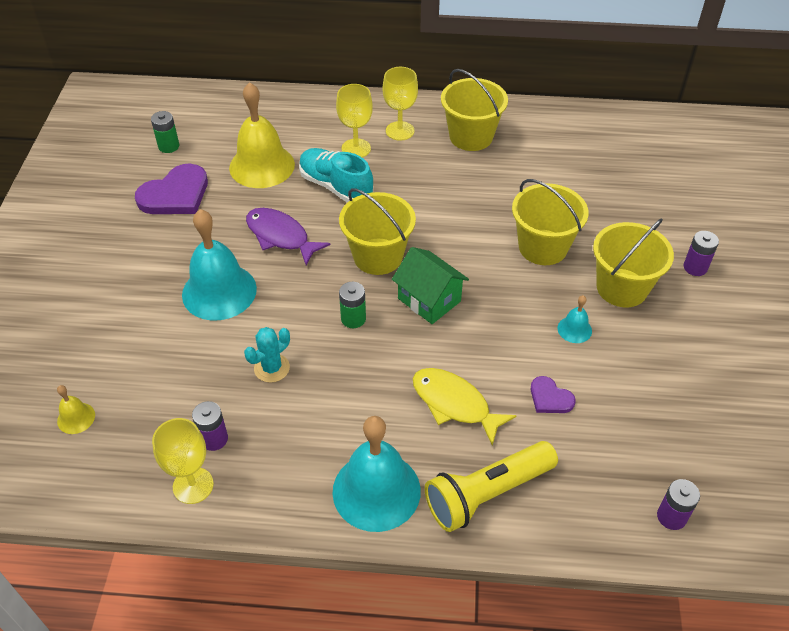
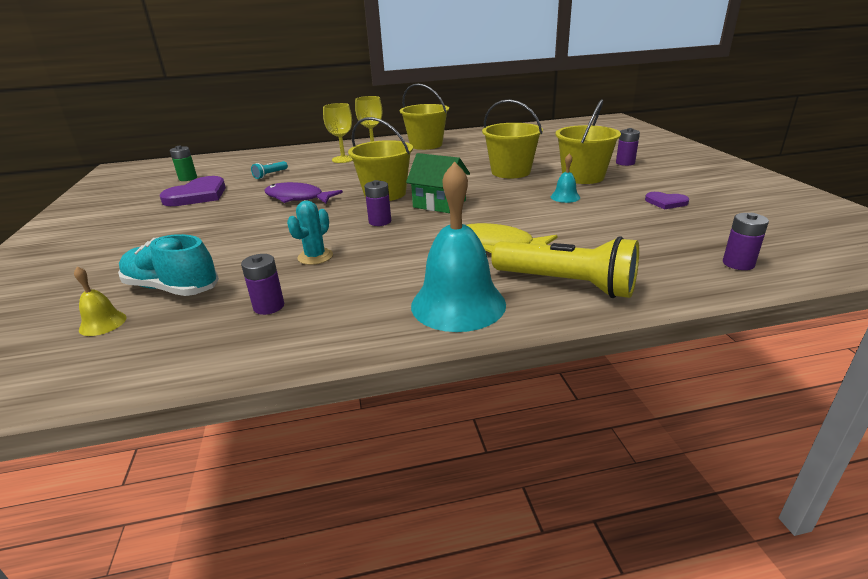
camera: 15 degrees left, 20 degrees down
(193, 485) = (253, 341): yellow goblet -> none
(219, 291) = (250, 229): turquoise bell -> none
(262, 166) = (270, 175): yellow bell -> turquoise flashlight
(336, 186) = (334, 174): turquoise shoe -> turquoise shoe (172, 288)
(353, 319) = (380, 221): green battery -> purple battery
(487, 493) = (566, 284): yellow flashlight -> yellow flashlight turned 105 degrees counterclockwise
(550, 398) = (575, 227): purple heart -> purple heart (666, 202)

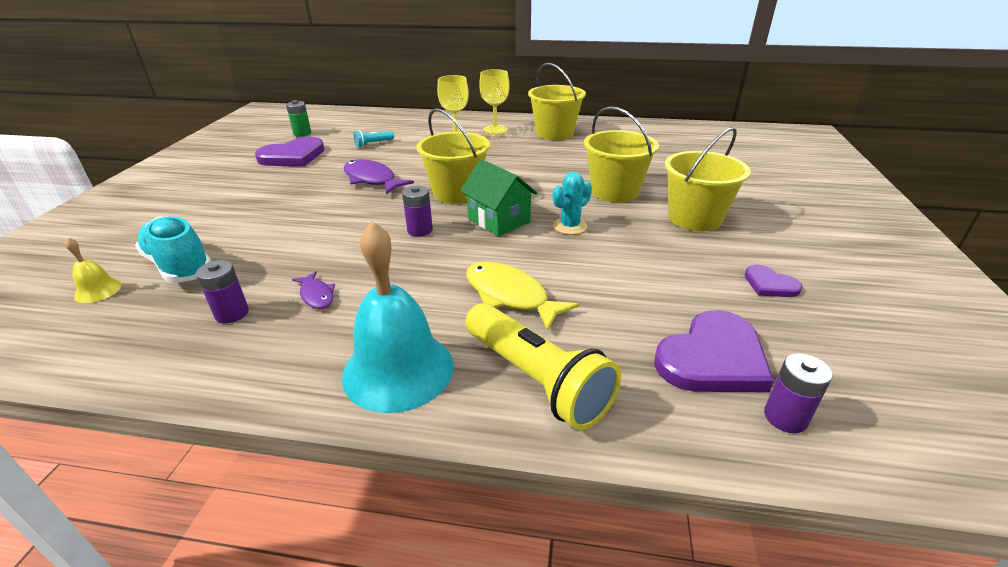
camera: 20 degrees right, 5 degrees up
(315, 257) = (323, 261): turquoise cactus -> turquoise cactus (570, 226)
(335, 278) = (316, 295): none -> purple fish
(565, 197) = (646, 244): turquoise bell -> none
(625, 163) = (768, 207): purple battery -> none
(668, 246) = (712, 358): none -> purple heart

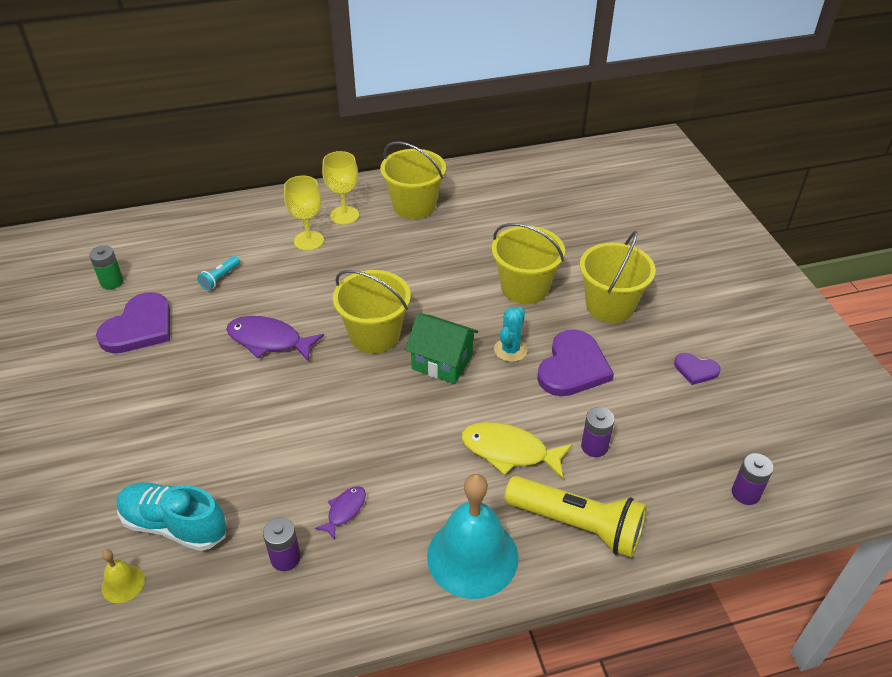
camera: 25 degrees left, 10 degrees up
(316, 295) = (344, 510): purple fish -> purple fish turned 90 degrees counterclockwise
(420, 230) = (377, 399): purple battery -> purple battery (594, 446)
(712, 358) = (684, 460): purple heart -> purple heart (573, 367)

